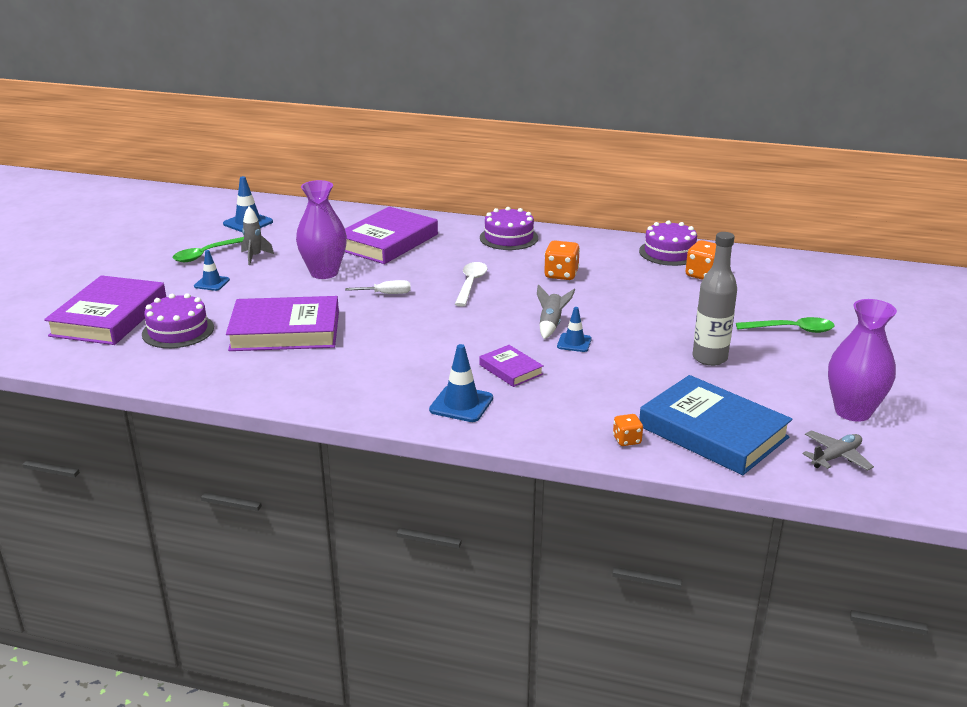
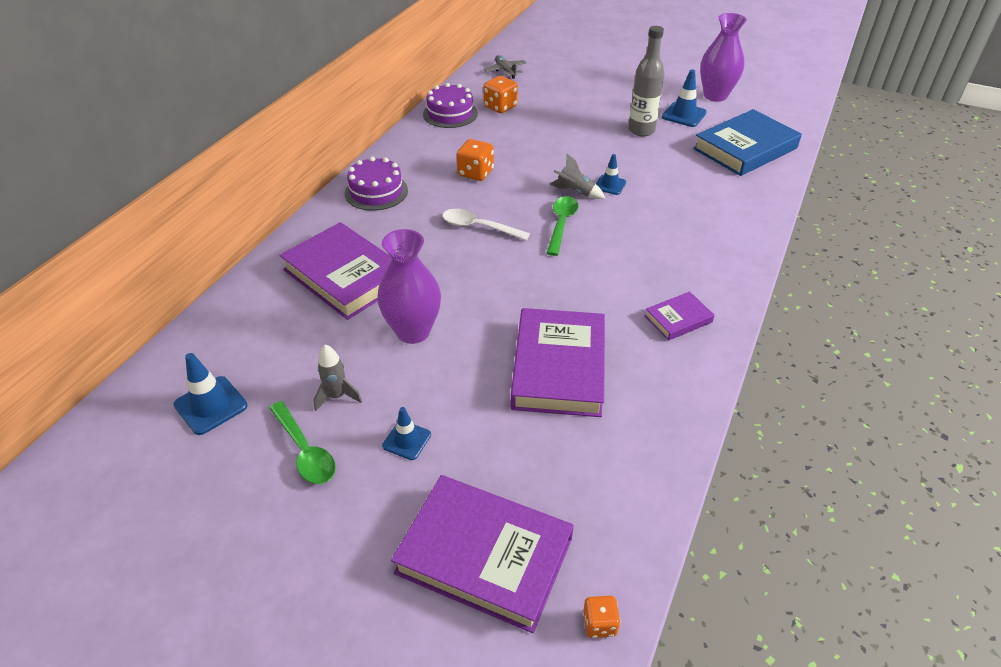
camera: 80 degrees left, 15 degrees up
(178, 331) = (541, 470): purple cake -> none
(387, 294) = (485, 285): white screwdriver -> none
(461, 404) = (712, 256): blue traffic cone -> blue traffic cone (684, 115)
(511, 369) = (654, 223): purple book -> purple book (678, 319)
(627, 440) = (760, 184): orange dice -> orange dice (599, 624)
(791, 330) = (601, 92): green spoon -> green spoon (561, 224)
(836, 457) = (770, 113): grey plane -> grey plane (505, 71)

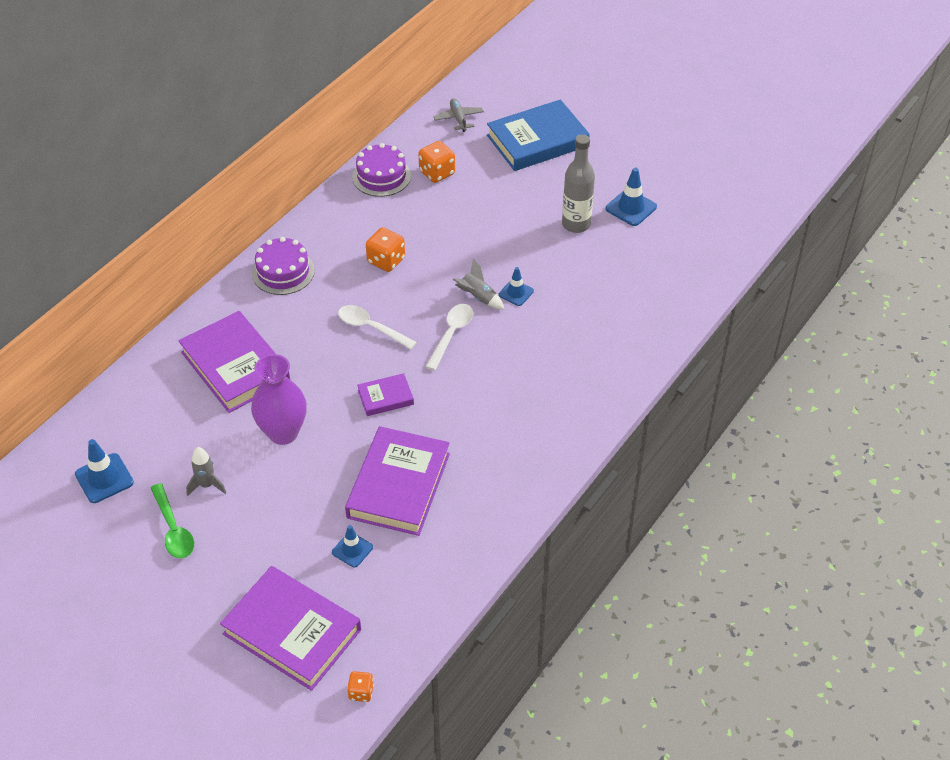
camera: 10 degrees right, 5 degrees up
(407, 440) = (255, 532): blue traffic cone -> blue traffic cone (352, 550)
(561, 224) = (451, 334): green spoon -> white spoon
(678, 319) = (521, 453): purple book -> purple book (385, 397)
(715, 96) = (678, 184): purple vase -> none
(745, 148) = (676, 263): blue book -> blue book (537, 141)

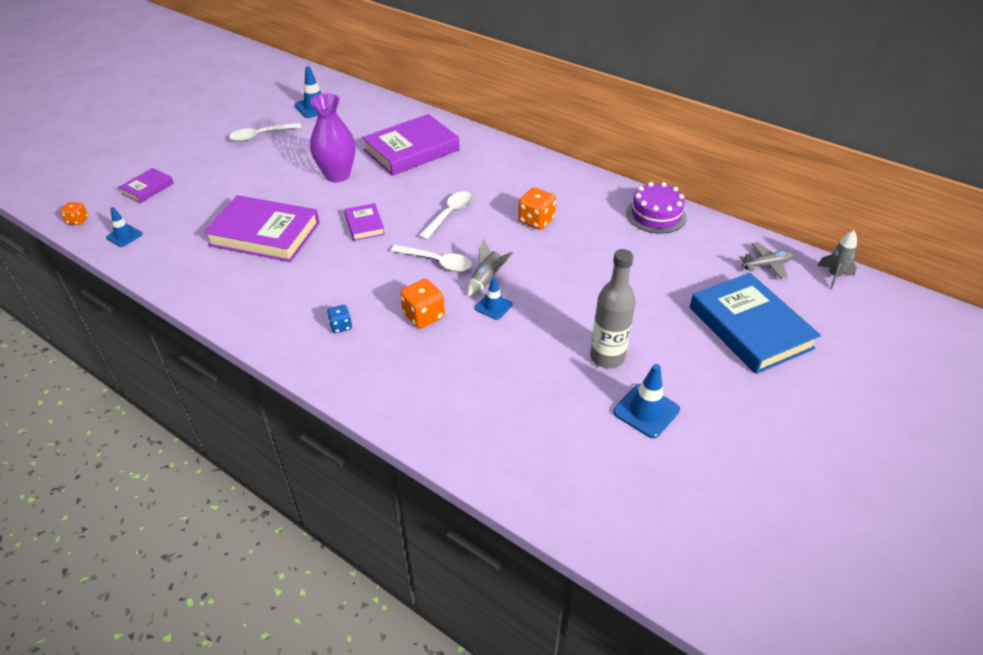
camera: 90 degrees right, 5 degrees down
(173, 529) = (261, 135): green spoon -> white spoon
(207, 485) = (295, 146): grey rocket -> grey rocket (834, 276)
(283, 272) = (518, 166): purple cake -> none
(292, 632) = (148, 188): purple book -> purple book, size x0.49
(352, 550) = (209, 212): blue traffic cone -> blue traffic cone (124, 236)
(437, 173) = (670, 250): orange dice -> orange dice (423, 316)
(547, 400) = (341, 326): none -> blue dice

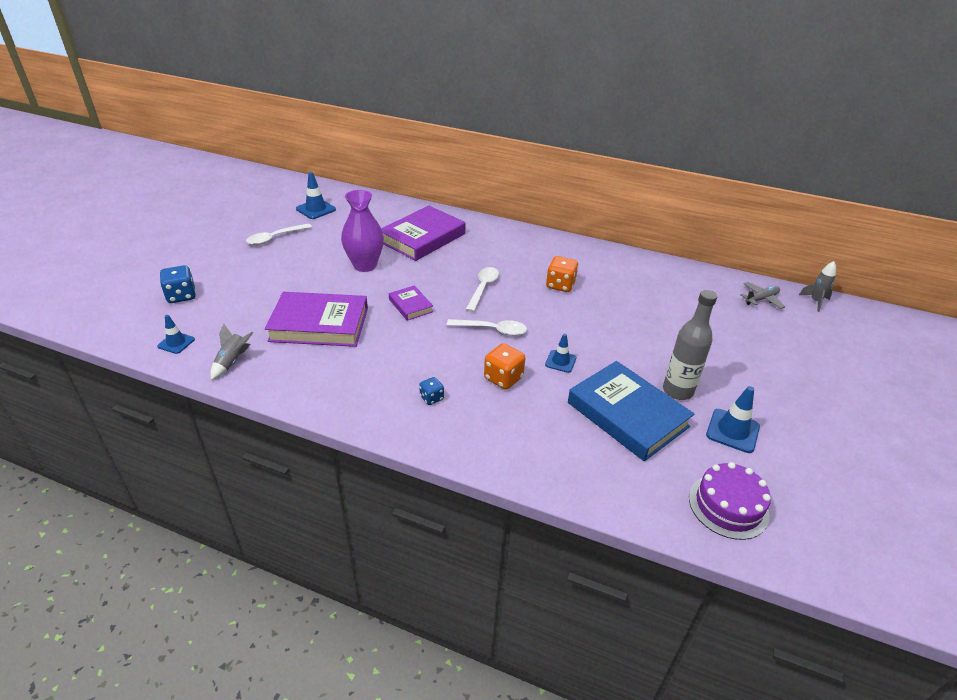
camera: 15 degrees left, 5 degrees down
(78, 220) = (119, 334): orange dice -> none
(148, 188) = (181, 296): purple book -> blue dice
(487, 279) = (543, 339): grey rocket -> grey rocket (232, 362)
(656, 215) = (655, 270): purple cake -> purple cake (728, 506)
(750, 328) = (776, 350): blue book -> blue book (627, 414)

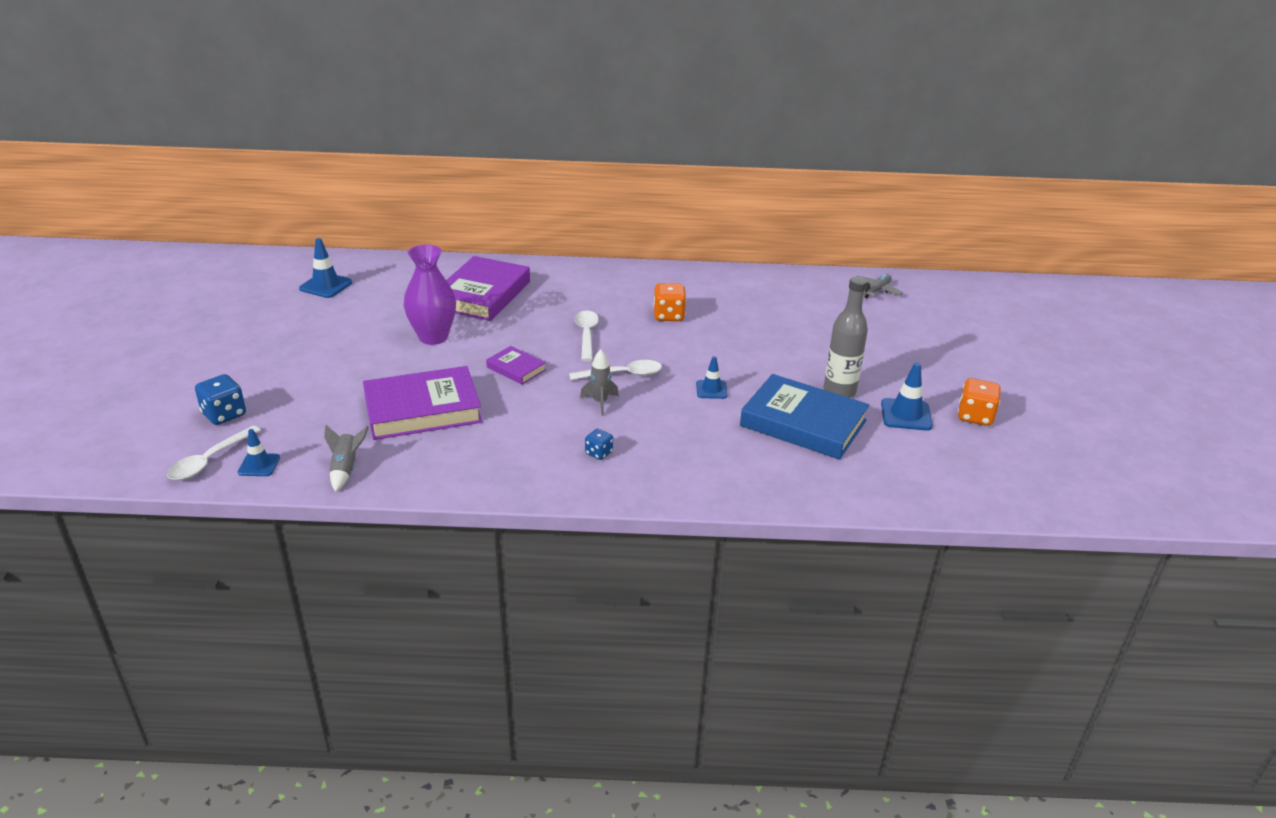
camera: 20 degrees left, 5 degrees down
(275, 238) = (297, 327): white spoon -> white spoon (210, 460)
(503, 378) = (662, 418): orange dice -> orange dice (975, 416)
(728, 506) = (931, 477): purple cake -> none
(815, 301) = (927, 283): grey rocket -> grey rocket (600, 402)

